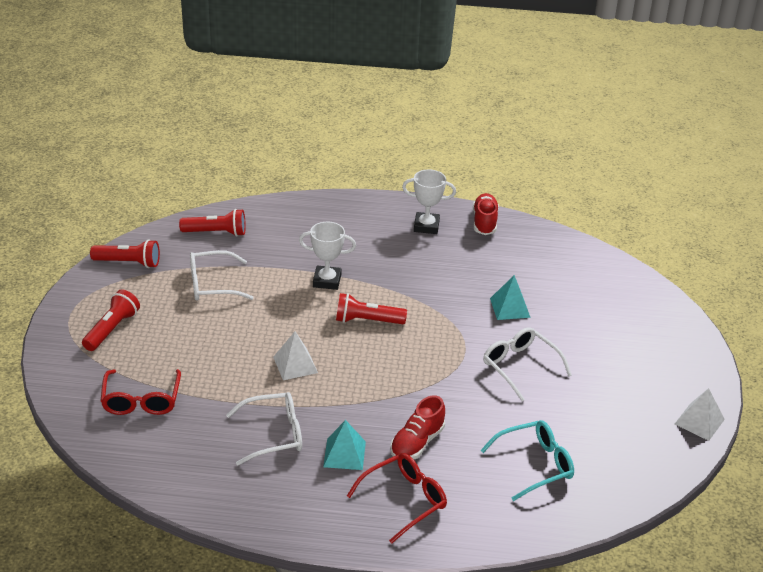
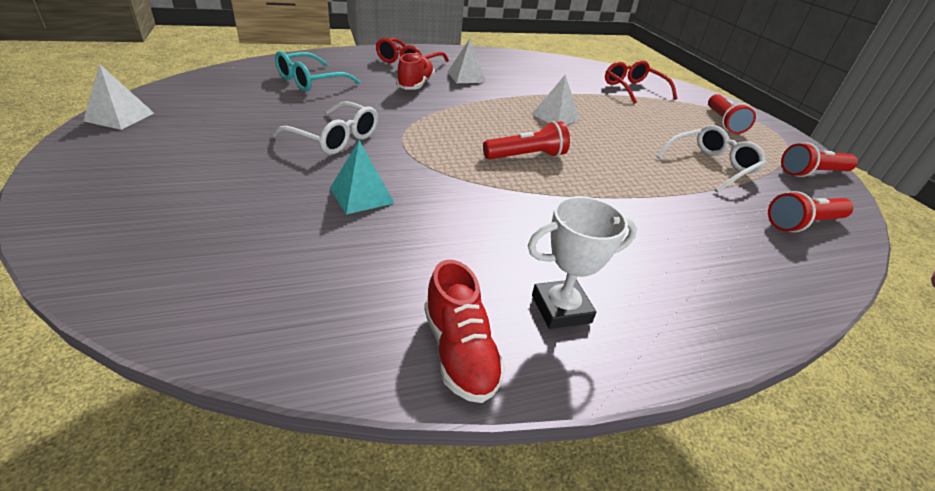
camera: 155 degrees right, 0 degrees up
(274, 434) = (525, 81): white glasses -> none
(327, 281) = (610, 189): white trophy -> none
(344, 454) = (466, 77): turquoise pyramid -> white pyramid

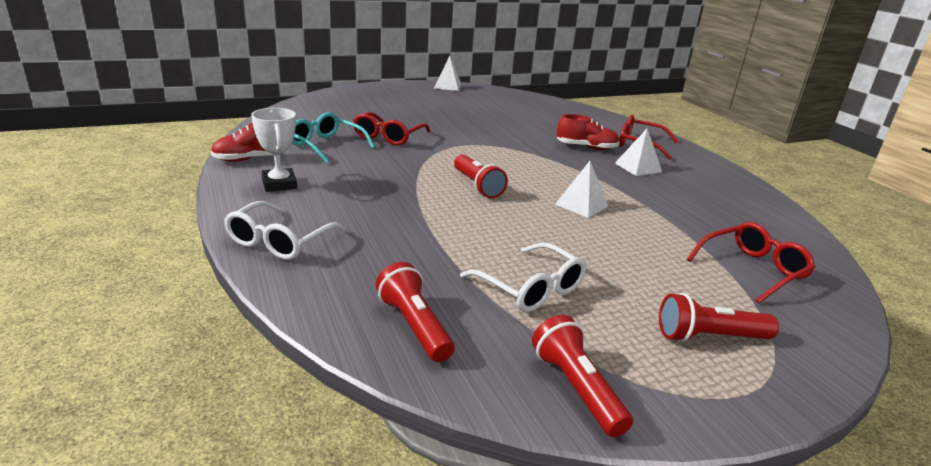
camera: 85 degrees right, 10 degrees down
(310, 81) = (548, 117): turquoise glasses -> turquoise glasses (326, 145)
(335, 138) = (459, 127): white glasses -> white glasses (280, 241)
(361, 195) = (388, 136): turquoise pyramid -> red glasses

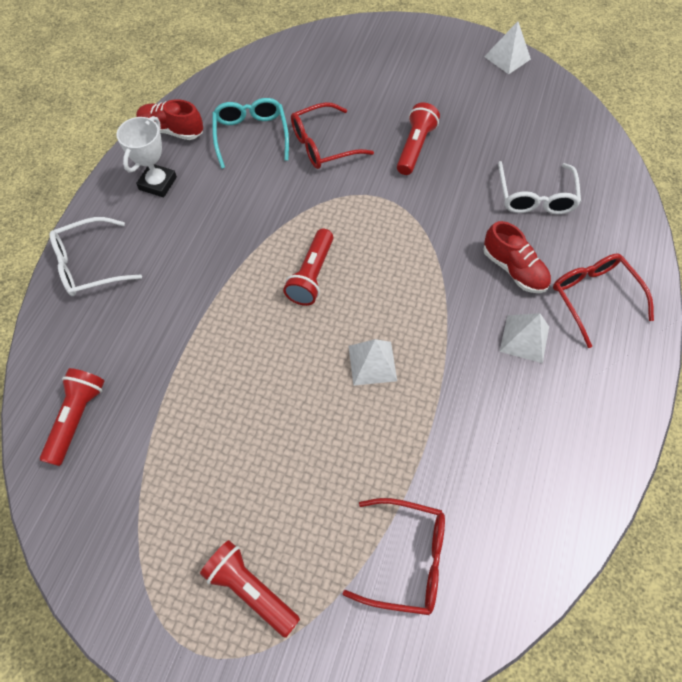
camera: 45 degrees right, 35 degrees up
(530, 288) = (192, 438): white glasses -> white glasses (535, 197)
(576, 388) = (102, 551): red flashlight -> red flashlight (415, 147)

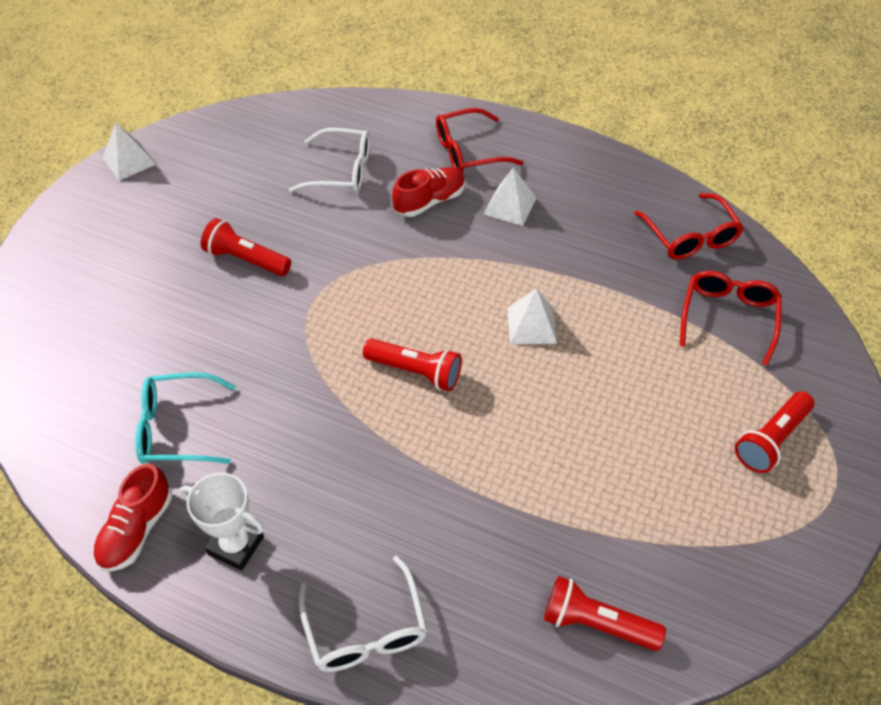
camera: 85 degrees left, 10 degrees down
(323, 145) = (217, 348): red glasses -> red glasses (690, 237)

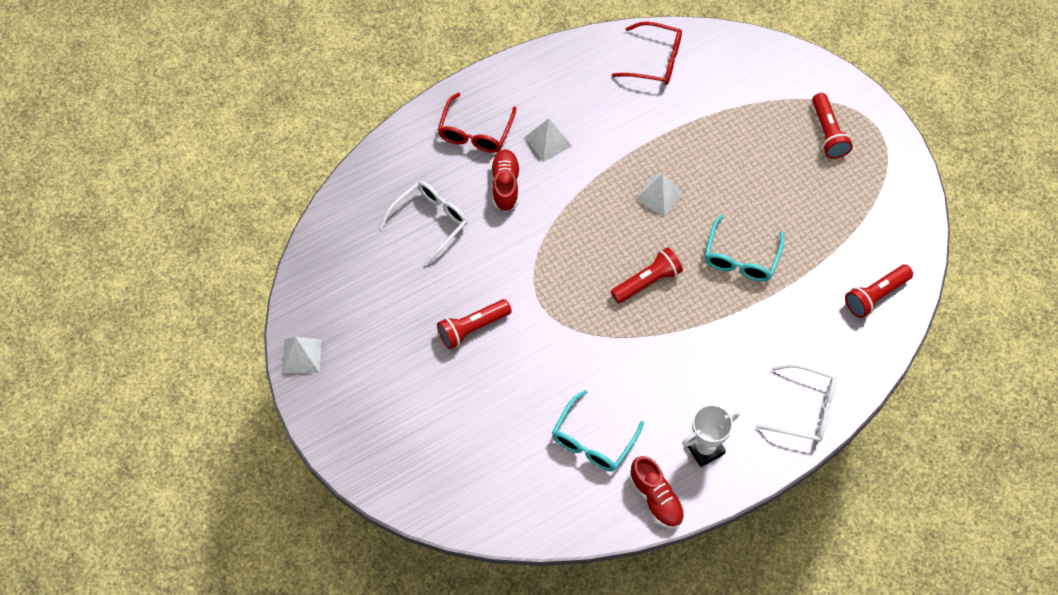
camera: 55 degrees left, 10 degrees up
(521, 443) = (741, 258): none -> turquoise glasses
(728, 318) = (731, 89): red glasses -> none

